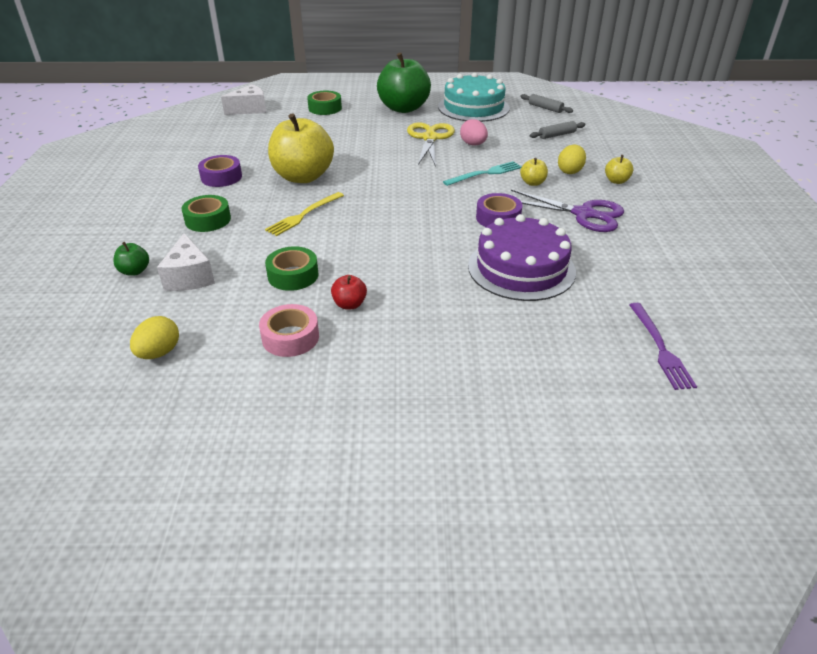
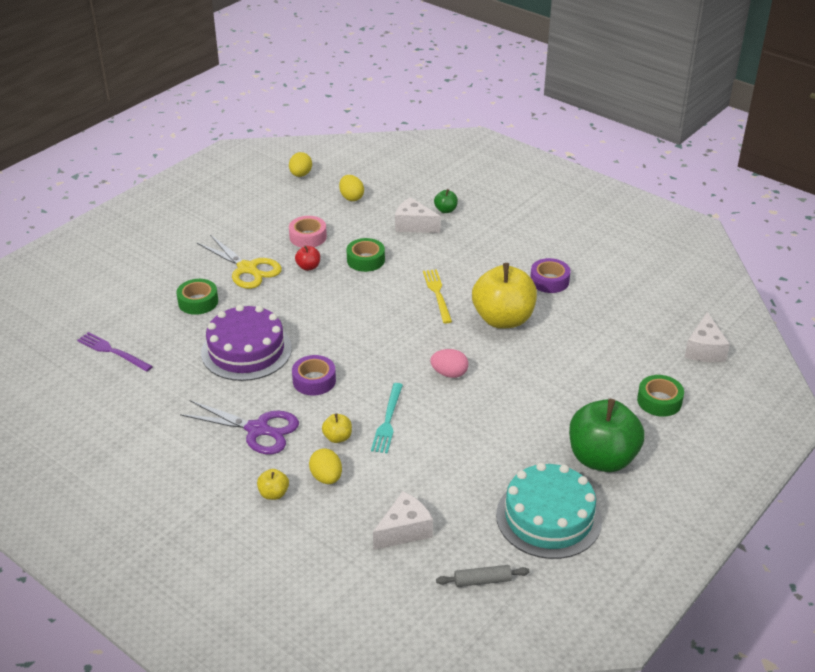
camera: 130 degrees right, 0 degrees up
(124, 440) = (300, 175): none -> yellow egg
(208, 220) = (481, 253): green tape -> green tape (198, 302)
(430, 138) = (501, 432): yellow scissors -> yellow scissors (247, 269)
(473, 144) = (453, 452): pink egg -> pink egg (449, 373)
(557, 135) = (404, 530): grey rolling pin -> white cheese
(584, 214) = (258, 430): purple scissors -> purple scissors turned 135 degrees counterclockwise

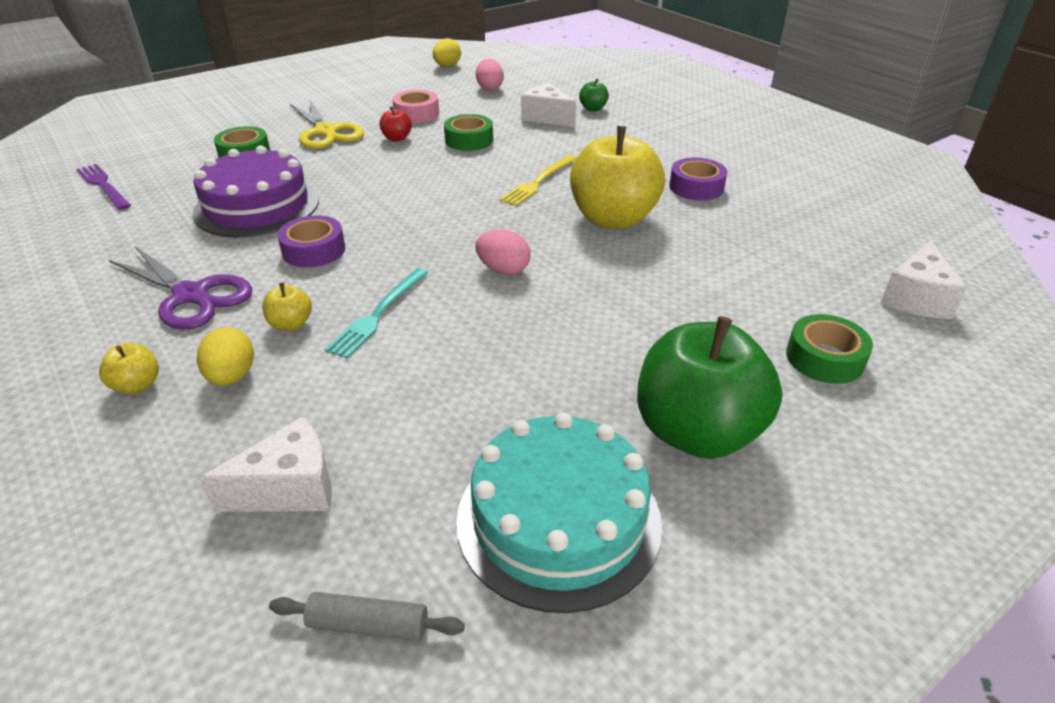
camera: 15 degrees right, 0 degrees up
(351, 197) = (489, 88): yellow egg -> pink egg
(437, 294) = (538, 182): yellow fork -> yellow fork turned 150 degrees counterclockwise

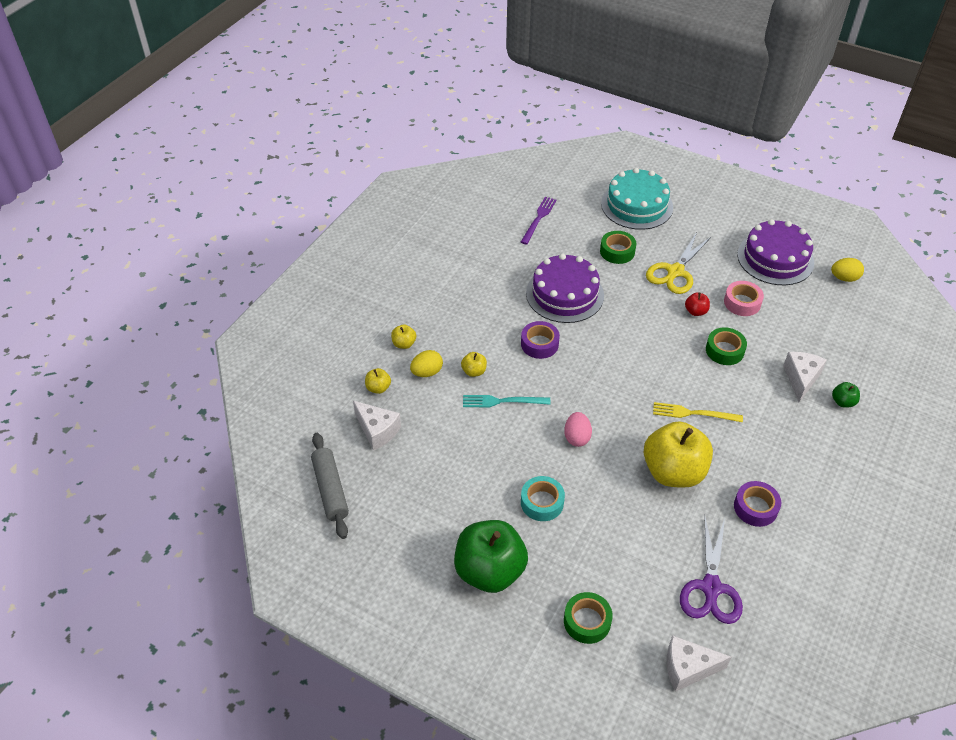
camera: 65 degrees right, 10 degrees up
(192, 296) = (471, 321): purple scissors -> purple scissors (711, 588)
(192, 453) = (378, 388): none -> yellow apple
(368, 624) = (331, 489): grey rolling pin -> grey rolling pin, size x1.65
(382, 84) = (775, 258): none -> purple cake
(489, 88) = (825, 323): pink egg -> none
(558, 519) = (407, 532): turquoise cake -> turquoise cake (637, 205)
(594, 335) = (542, 502): none -> turquoise tape

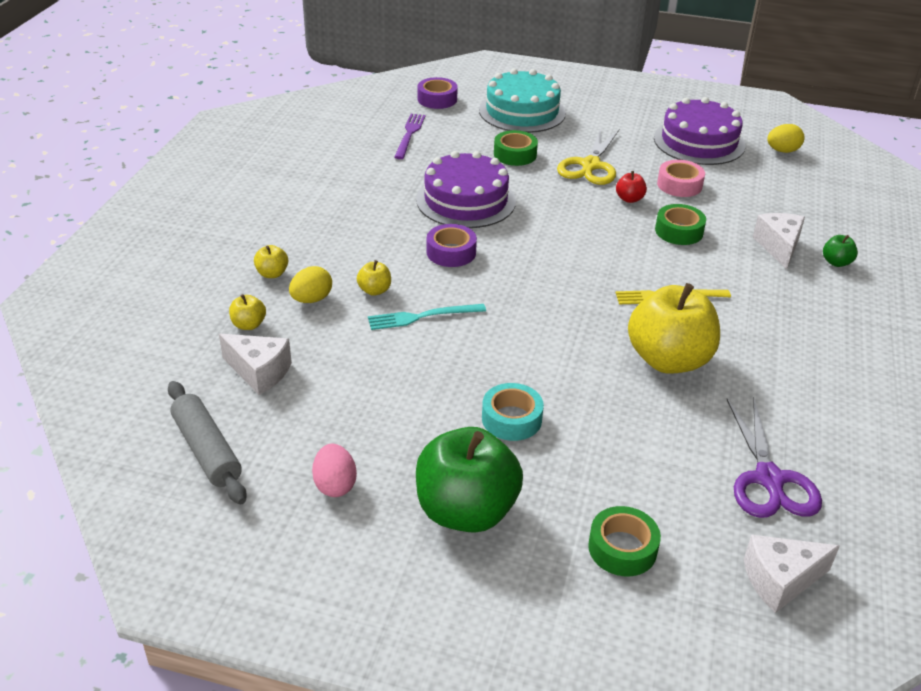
camera: 15 degrees left, 10 degrees down
(577, 437) = (532, 341): pink egg -> pink egg (335, 485)
(755, 507) = (785, 382): purple tape -> purple tape (437, 99)

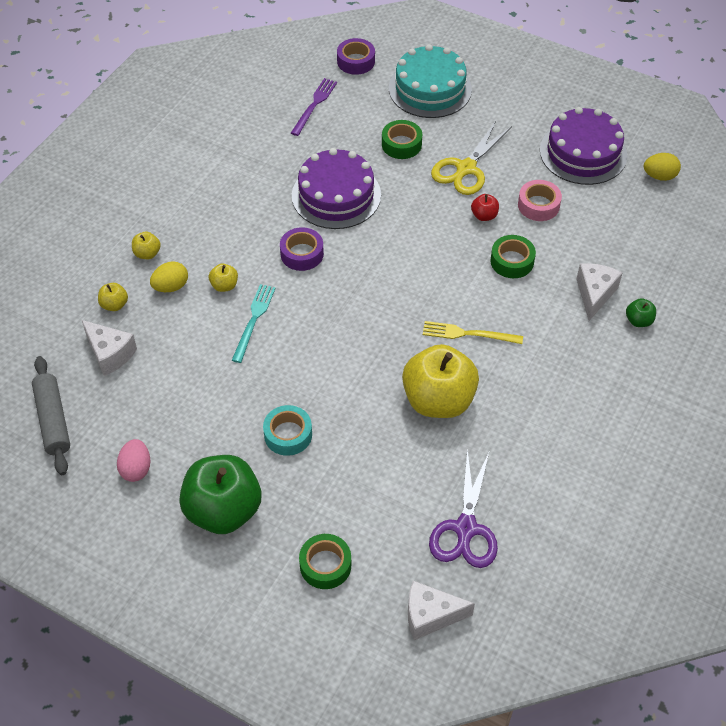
camera: 15 degrees right, 15 degrees up
(422, 317) = (254, 320): turquoise fork -> turquoise fork turned 105 degrees clockwise

